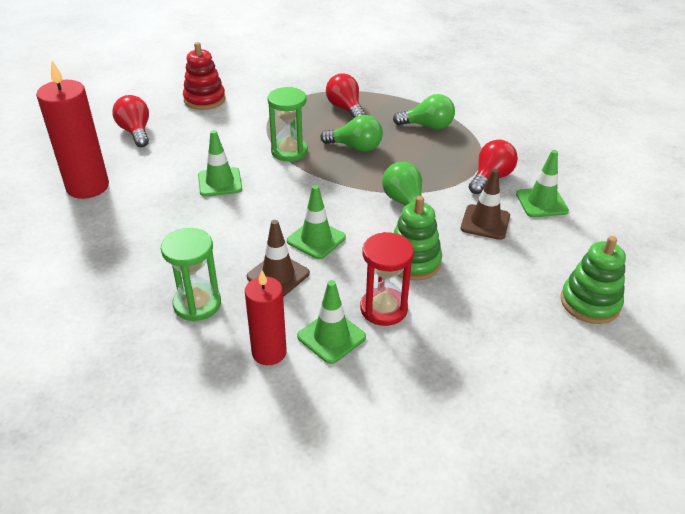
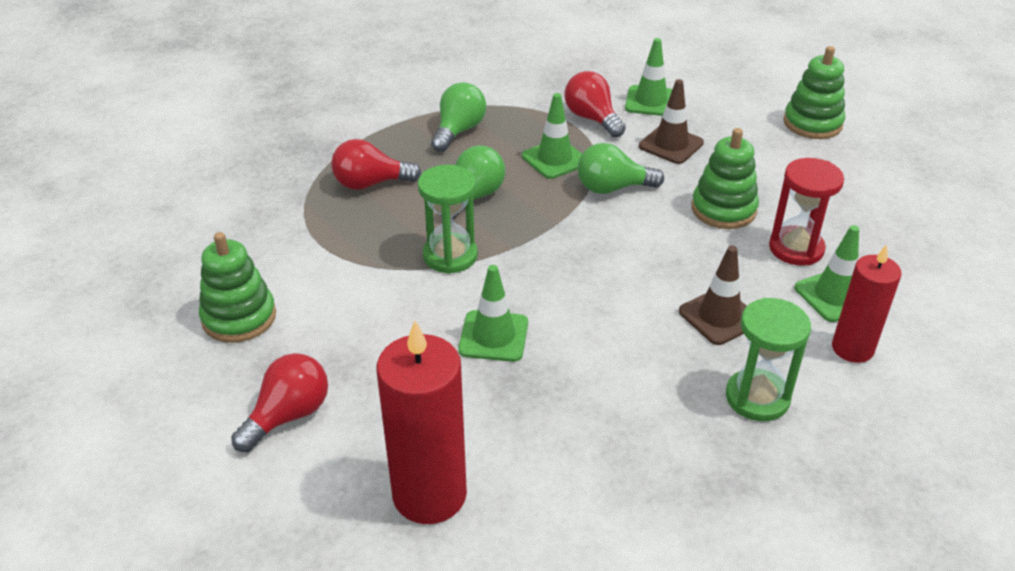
camera: 70 degrees left, 0 degrees up
(136, 132) = (288, 415): red light bulb -> red light bulb turned 135 degrees clockwise
(204, 99) = (239, 317): red stacking toy -> green stacking toy
(316, 239) = (659, 272): green traffic cone -> green traffic cone (554, 159)

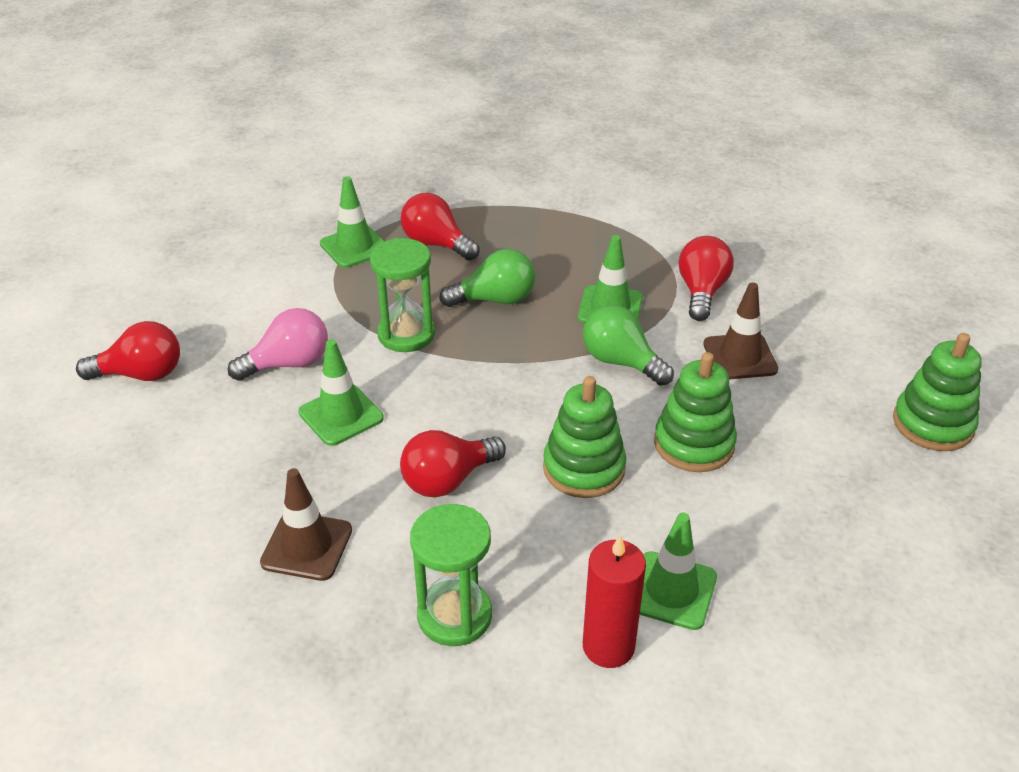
camera: 45 degrees right, 0 degrees up
(239, 317) = (212, 288): green stacking toy -> green stacking toy (584, 468)
(397, 329) = (288, 364): none -> pink light bulb
(429, 494) = (133, 491): red candle -> none
(458, 131) = (568, 239): green light bulb -> none
(627, 326) = (448, 480): none -> red light bulb
(650, 101) = (785, 307): green traffic cone -> green traffic cone (354, 247)
(719, 316) = (534, 528): brown traffic cone -> brown traffic cone (307, 546)
(796, 248) = (706, 524): red hourglass -> none

